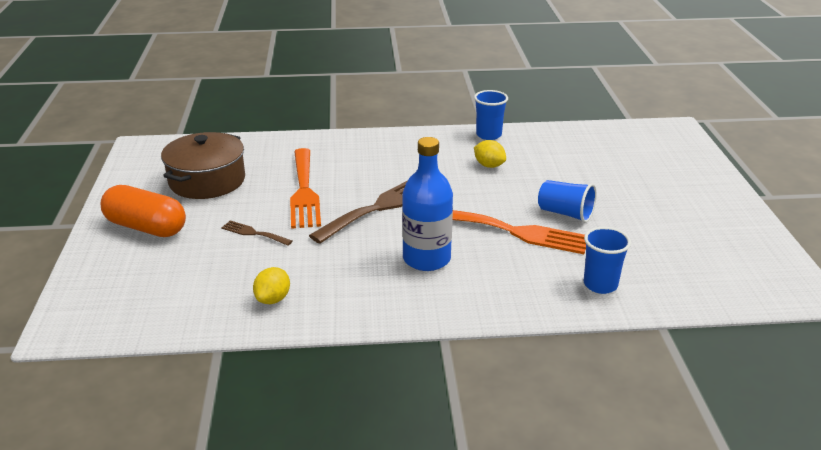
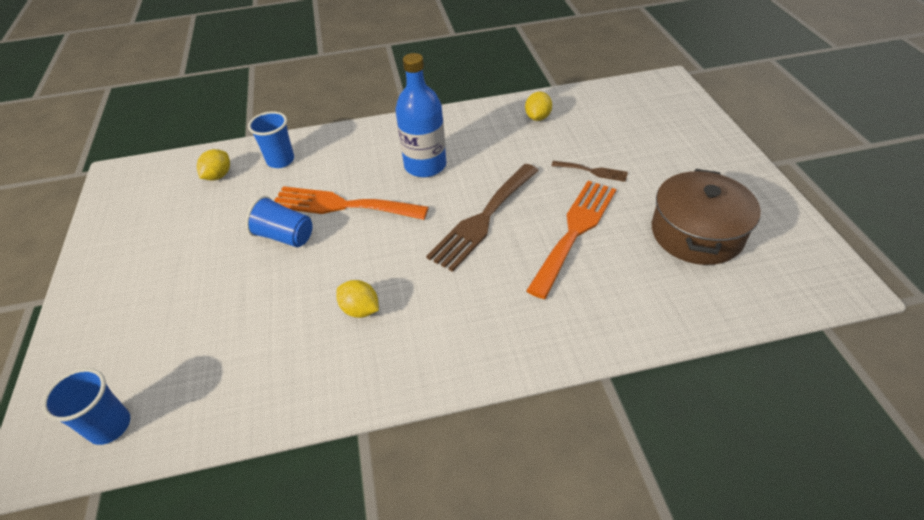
camera: 175 degrees right, 15 degrees up
(146, 227) = (699, 164): orange capsule -> none
(304, 191) = (575, 231): orange fork -> orange fork turned 45 degrees clockwise
(488, 135) = (355, 389): blue cup -> blue cup (110, 426)
(669, 276) = (218, 176): none -> yellow lemon

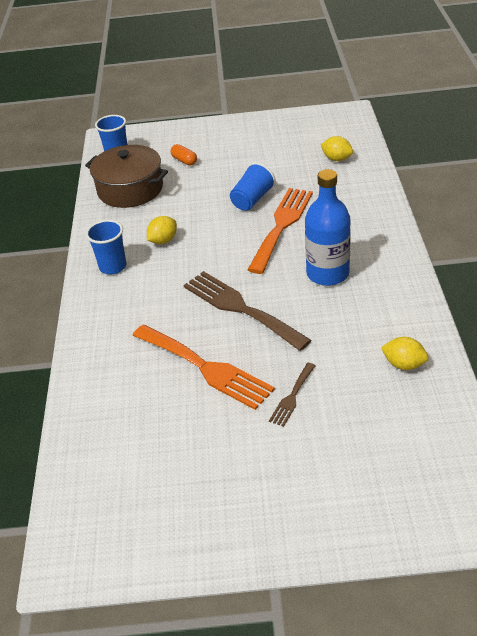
camera: 100 degrees right, 5 degrees down
(164, 324) = (184, 161): none -> orange capsule
(280, 160) = (352, 188): blue cup -> blue cup (113, 266)
(696, 233) = (174, 462): brown pot -> brown pot (130, 189)

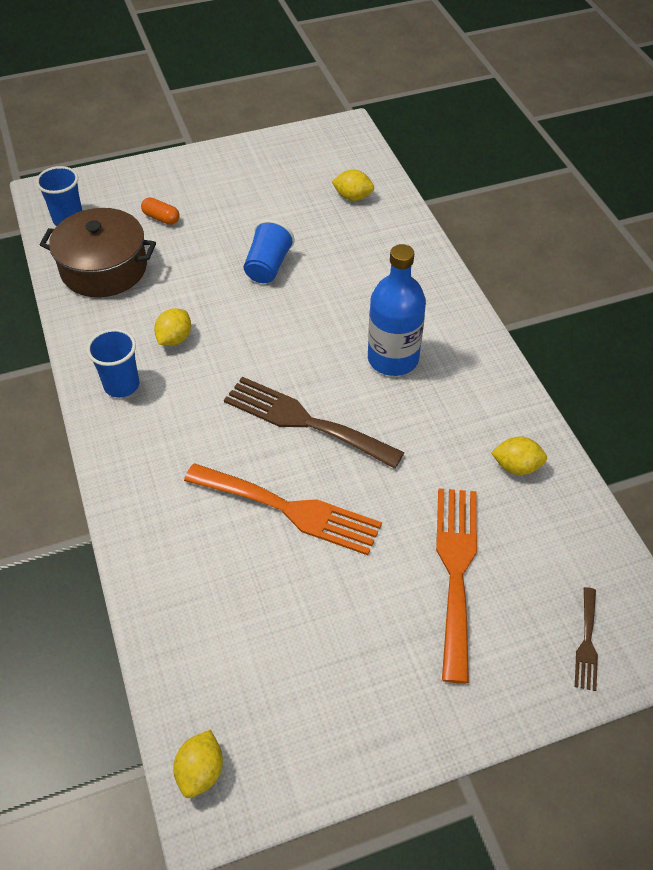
camera: 20 degrees left, 10 degrees up
(67, 538) = (201, 771): none -> yellow lemon
(281, 225) = (316, 299): orange fork -> orange fork (456, 570)
(292, 397) = (405, 530): brown fork -> brown fork (587, 643)

